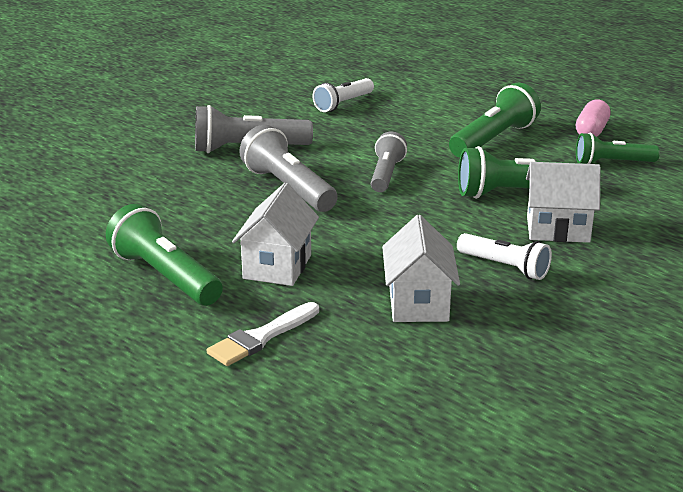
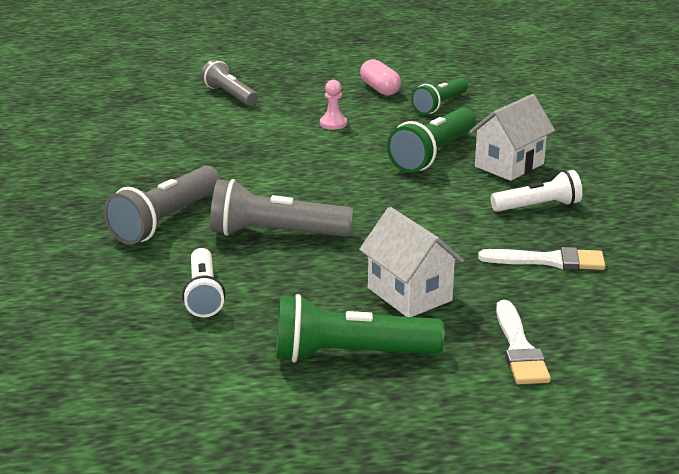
camera: 50 degrees left, 0 degrees up
(343, 104) = (158, 147): white flashlight -> white flashlight (203, 294)
(386, 174) = (321, 185): grey flashlight -> grey flashlight (230, 95)
(418, 303) = (549, 261): white house -> white brush
(494, 139) = (333, 124): green flashlight -> pink pawn

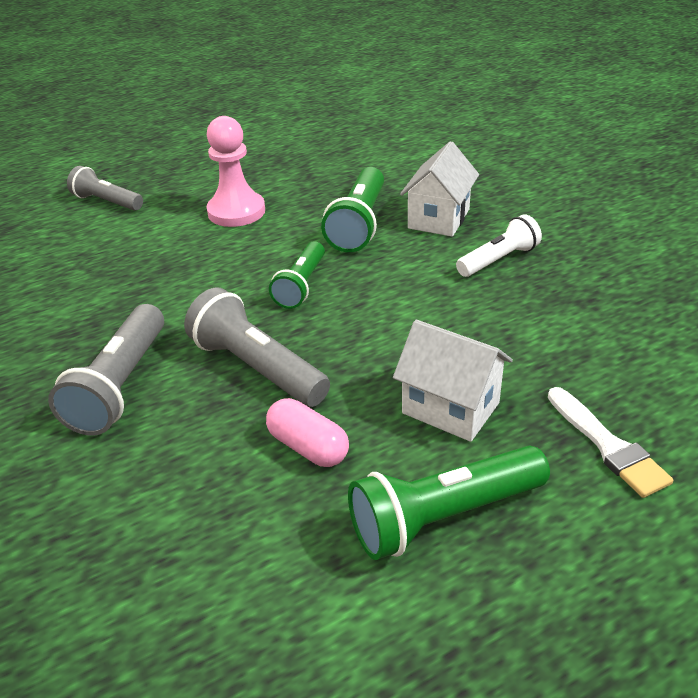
camera: 20 degrees left, 10 degrees up
(203, 294) = (223, 481): white flashlight -> none
(275, 233) = (257, 368): grey flashlight -> grey flashlight turned 60 degrees clockwise
(333, 124) = (236, 211): pink pawn -> pink pawn, size x1.98
(380, 89) = (259, 161): pink capsule -> pink capsule (308, 447)
(439, 105) = (328, 167): green flashlight -> green flashlight (301, 286)
(549, 261) = (555, 322): white brush -> none

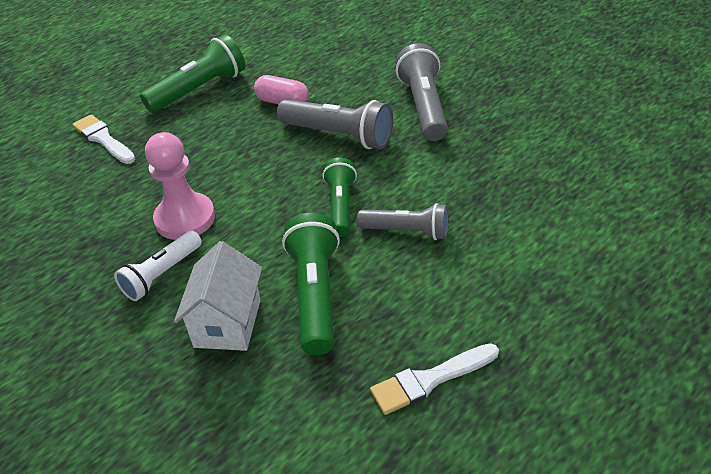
camera: 165 degrees right, 5 degrees up
(107, 202) = (629, 268): grey flashlight -> grey flashlight (407, 231)
(236, 211) = (464, 285): pink pawn -> pink pawn (185, 218)
(302, 172) = (429, 380): none -> white brush
(450, 408) = (199, 139): white house -> none

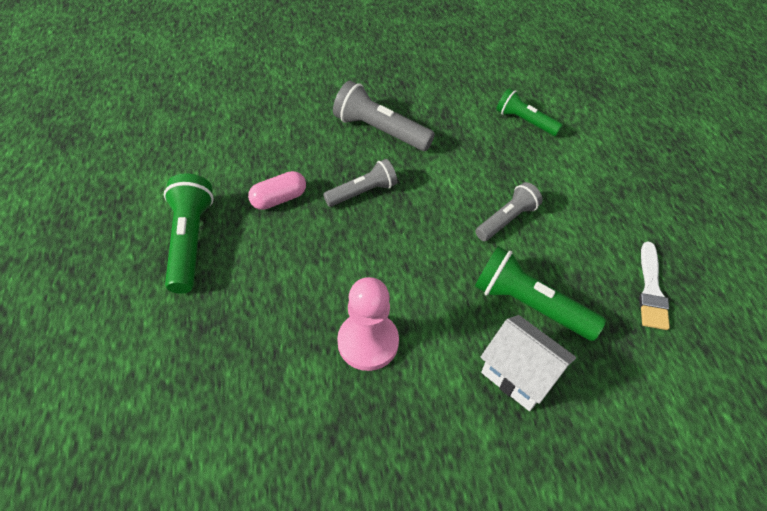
camera: 60 degrees left, 10 degrees up
(103, 139) = (179, 351): white brush -> none
(161, 274) = (425, 394): white flashlight -> none
(339, 136) = (363, 192): grey flashlight -> grey flashlight, size x0.66
(341, 206) = (447, 238): green flashlight -> green flashlight (524, 121)

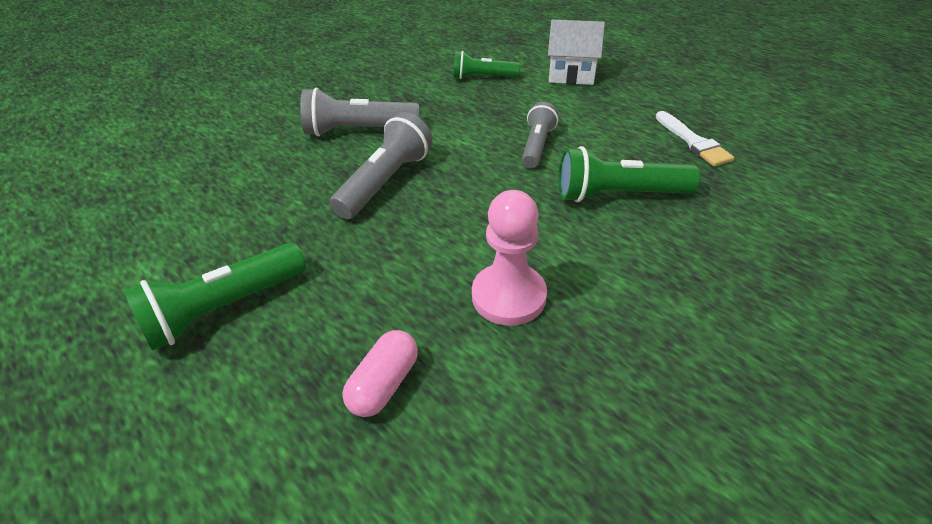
camera: 30 degrees left, 10 degrees down
(190, 241) = (223, 308): green flashlight -> green flashlight turned 90 degrees counterclockwise
(279, 199) = (300, 224): pink capsule -> pink capsule (384, 384)
(363, 192) = (386, 182): grey flashlight -> grey flashlight, size x1.51
(519, 375) = (664, 248): white house -> white house (571, 75)

